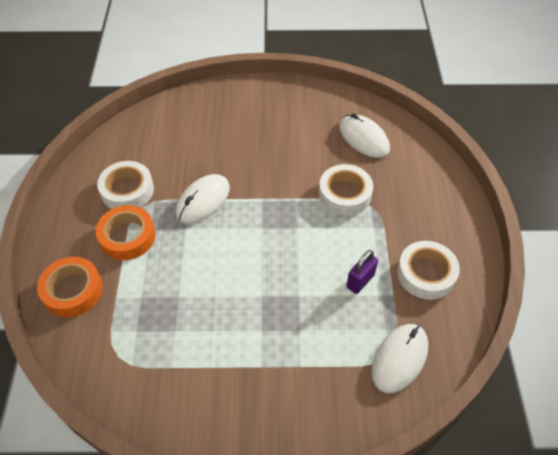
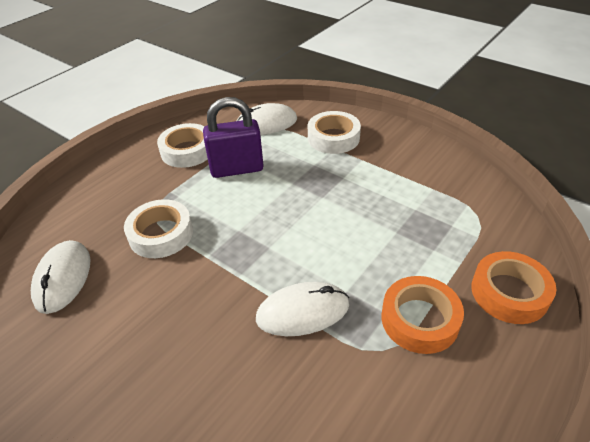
camera: 140 degrees left, 10 degrees down
(127, 190) = (388, 388): white tape -> white tape (333, 138)
(360, 281) = (237, 169): purple padlock -> purple padlock, size x1.71

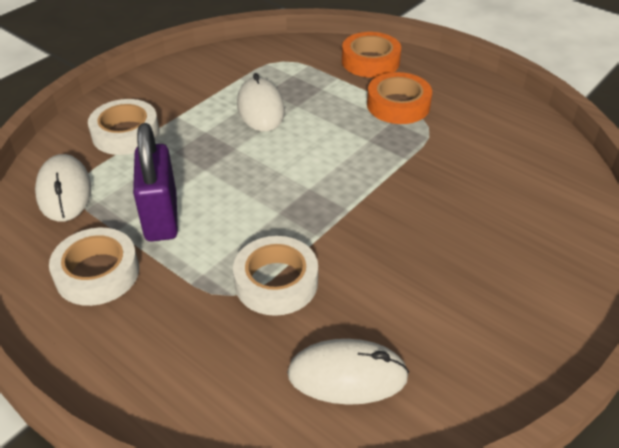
camera: 90 degrees left, 0 degrees up
(302, 312) = (393, 167): white mouse -> white mouse (260, 108)

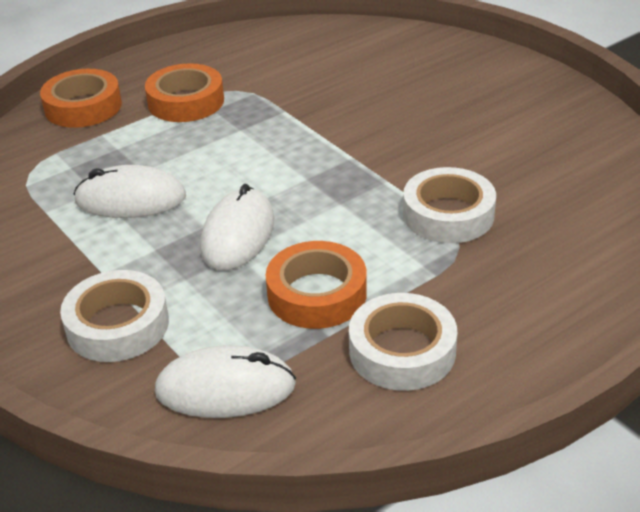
camera: 75 degrees left, 5 degrees down
(161, 217) = (317, 294): purple padlock -> orange tape
(347, 375) = (572, 185): white mouse -> white mouse (238, 234)

